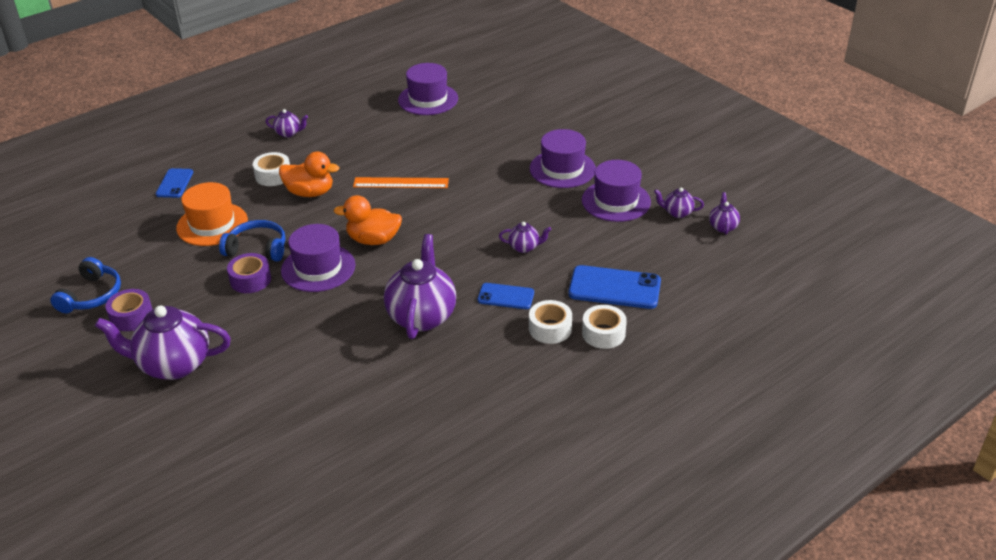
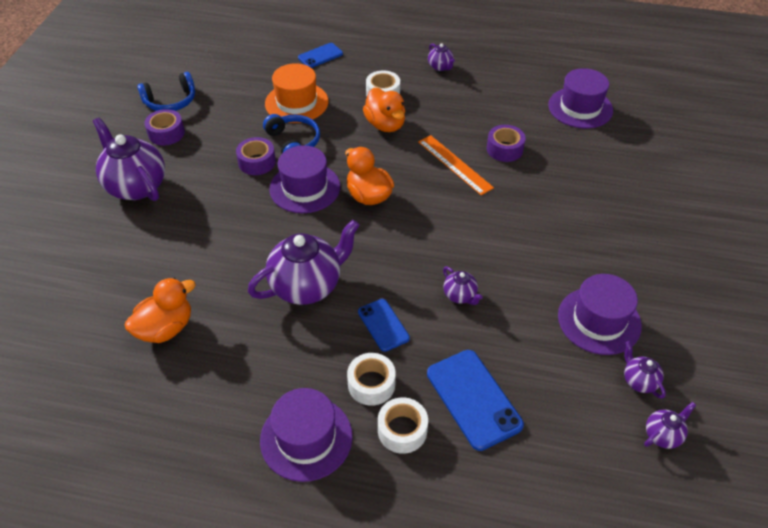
camera: 50 degrees right, 10 degrees up
(367, 415) = (166, 328): none -> orange duck
(419, 153) = (504, 149): none -> purple tape
(562, 169) = (597, 252): purple hat -> purple hat (306, 438)

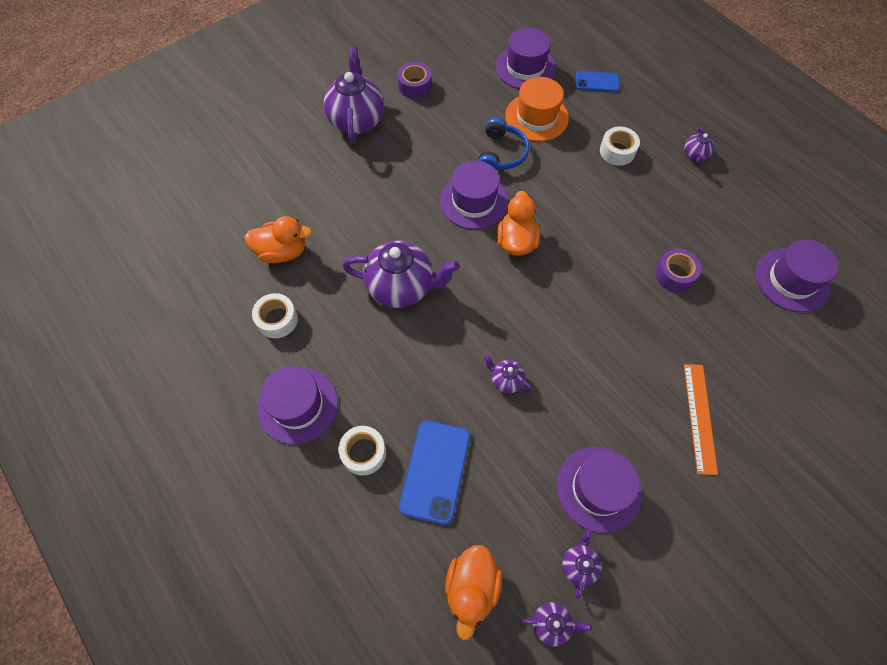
camera: 40 degrees right, 15 degrees up
(171, 101) = (442, 58): blue headphones -> none
(252, 73) = (525, 67): none -> purple hat
(257, 162) = (458, 154): purple tape -> none
(371, 384) = (375, 400): white tape -> white tape (277, 319)
(383, 325) = (426, 360): blue phone -> none
(385, 124) = (591, 183): orange duck -> orange duck (471, 588)
(455, 164) = (615, 260): orange ruler -> orange ruler (700, 417)
(460, 296) = (506, 380): purple teapot -> purple teapot turned 120 degrees clockwise

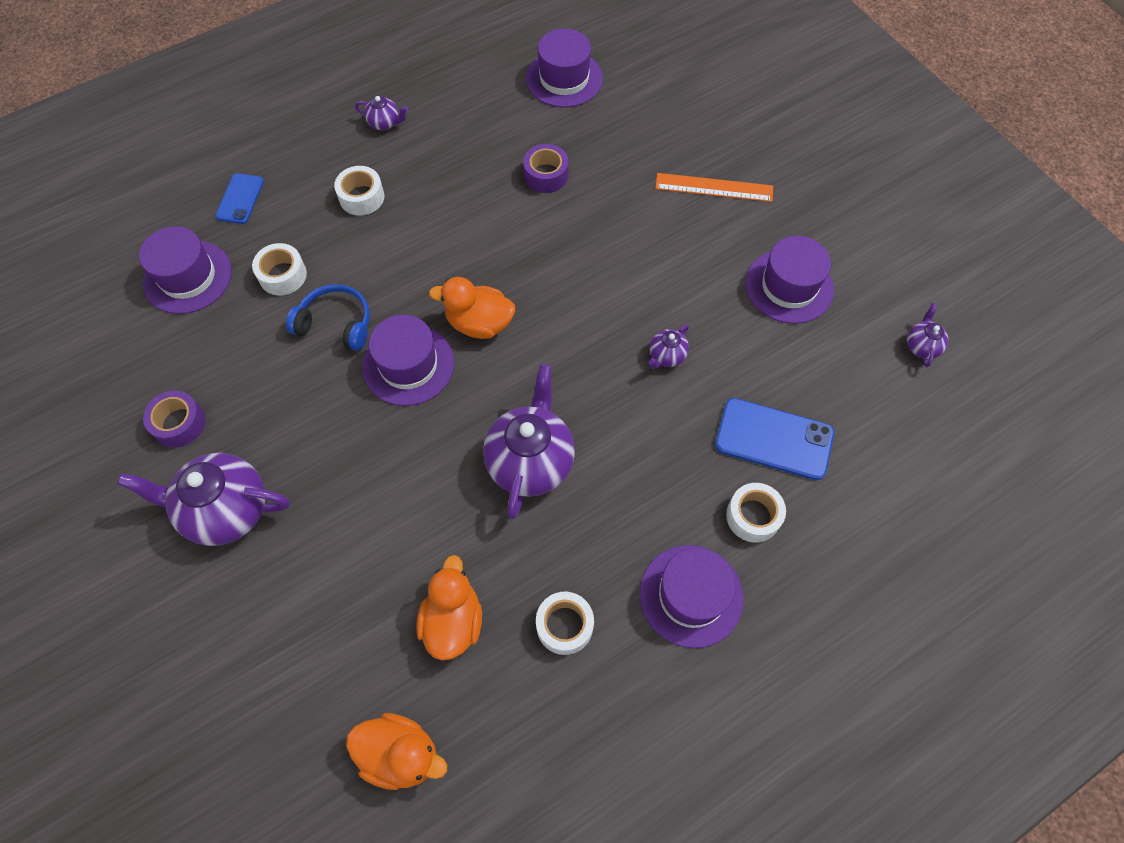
camera: 85 degrees left, 0 degrees up
(471, 588) = (895, 413): orange duck -> orange duck (400, 754)
(536, 117) = (282, 275): orange hat -> white tape
(578, 565) = (865, 315): purple teapot -> none

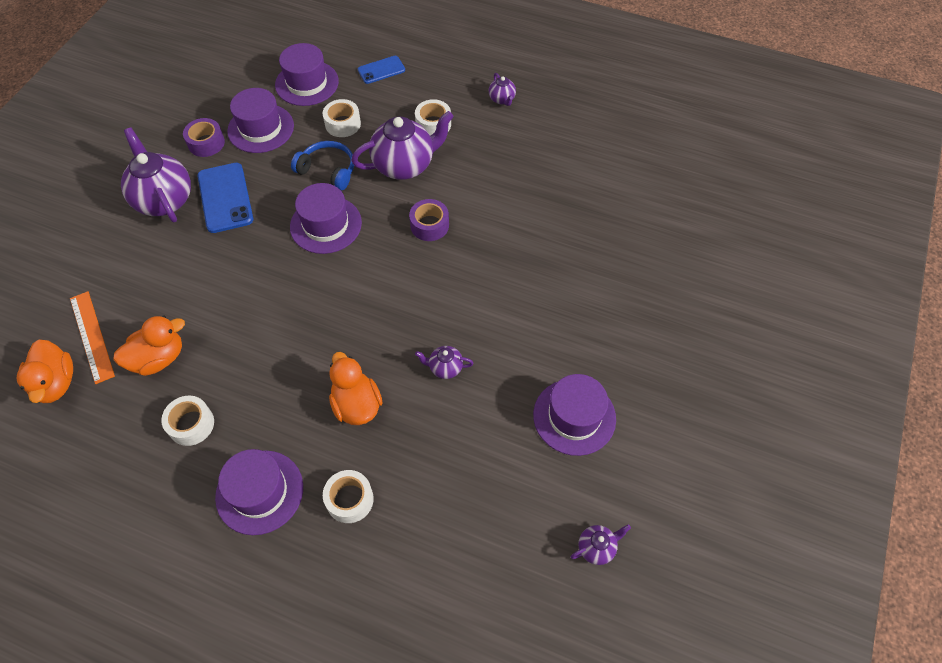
camera: 55 degrees right, 5 degrees down
(336, 324) = (328, 170): blue headphones -> blue headphones turned 45 degrees counterclockwise
(479, 323) = (386, 243): orange duck -> orange duck (356, 404)
(530, 461) = (300, 334): purple teapot -> purple teapot (405, 165)
(546, 175) = (539, 208): purple tape -> purple tape (429, 225)
(564, 79) = (635, 169): purple hat -> purple hat (261, 128)
(714, 187) = (623, 315): orange ruler -> orange ruler (92, 336)
(773, 439) = (426, 479): blue phone -> blue phone (225, 198)

